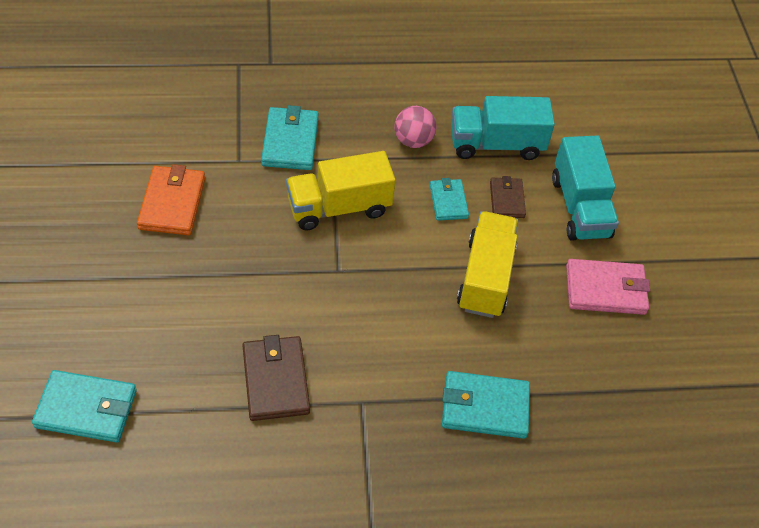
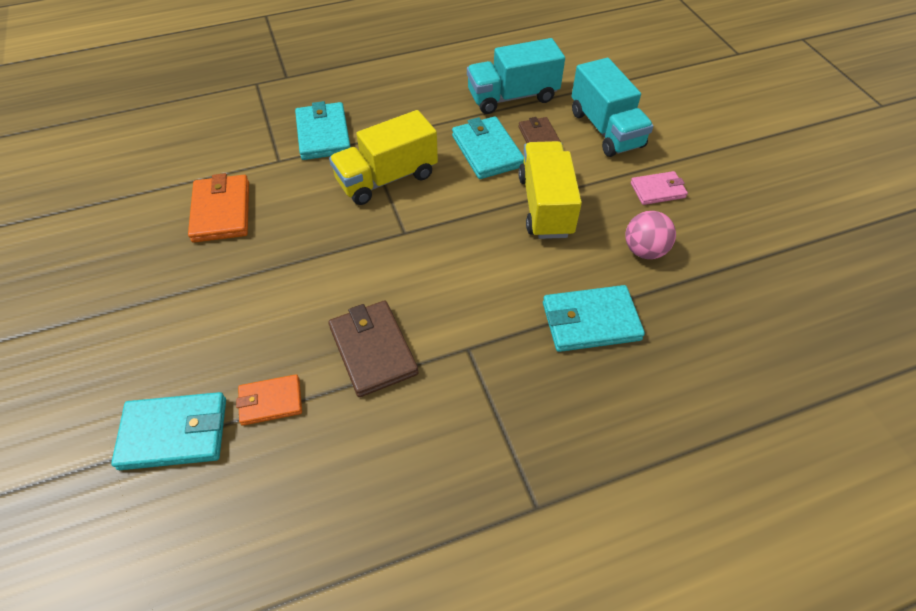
camera: 10 degrees left, 0 degrees up
(174, 403) = (270, 401): none -> orange wallet
(413, 140) = (437, 109): pink ball -> pink ball (644, 250)
(448, 201) = (487, 151): turquoise wallet -> turquoise wallet, size x1.59
(605, 290) = (658, 190): pink wallet -> pink wallet, size x0.63

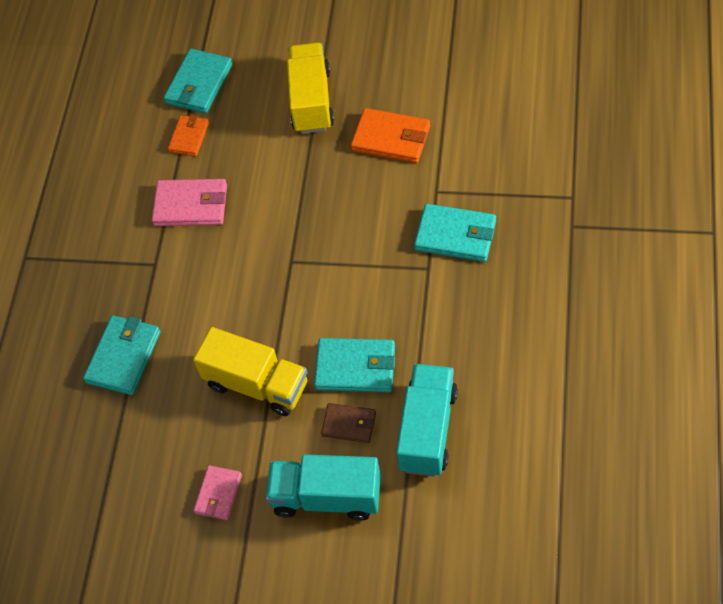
camera: 125 degrees right, 5 degrees up
(373, 350) = (191, 205): brown wallet -> pink wallet
(387, 178) = (364, 269): yellow truck -> yellow truck (311, 101)
(644, 250) = (161, 438): pink ball -> none

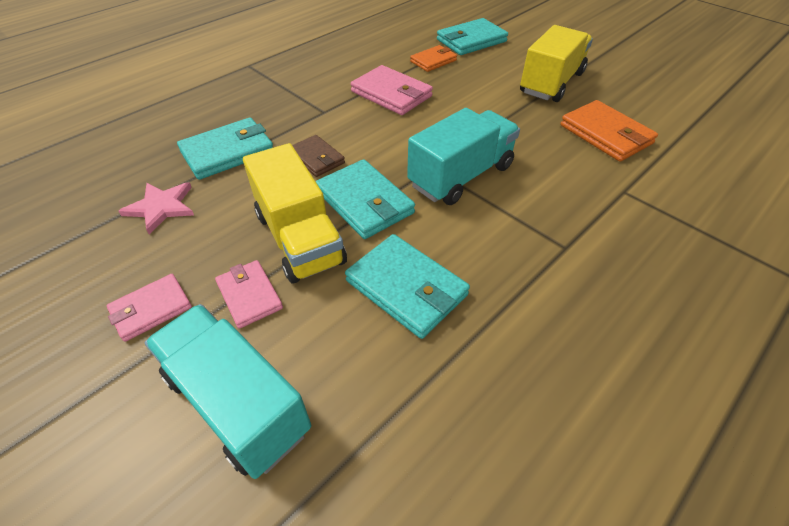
camera: 30 degrees right, 10 degrees down
(134, 434) = (161, 207): none -> pink star
(267, 442) = (249, 295): none -> pink wallet
(349, 424) = (344, 340): brown wallet -> brown wallet (316, 158)
(428, 430) = (426, 418): turquoise truck -> turquoise truck (461, 176)
(455, 235) = (621, 237): turquoise wallet -> turquoise wallet (364, 202)

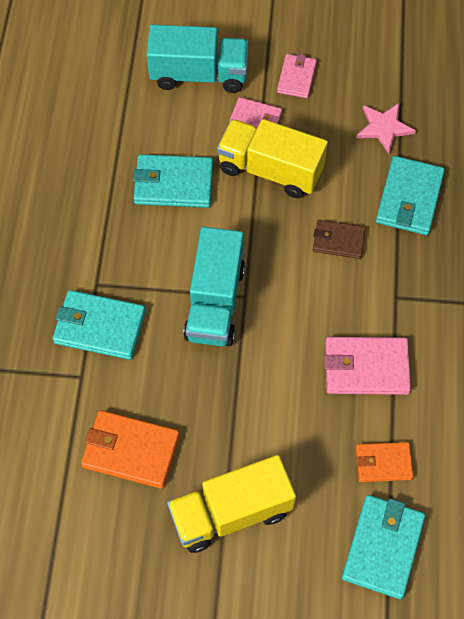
camera: 140 degrees right, 15 degrees up
(364, 202) = (260, 226): turquoise wallet -> turquoise wallet (99, 327)
(433, 61) = (383, 463): orange wallet -> orange wallet turned 75 degrees clockwise
(551, 83) = (231, 512): yellow truck -> yellow truck turned 75 degrees clockwise

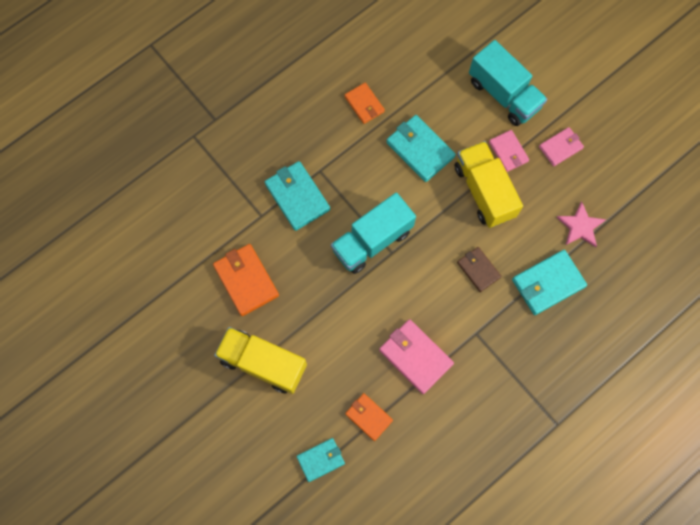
camera: 45 degrees right, 10 degrees up
(77, 188) = (364, 104): none -> orange wallet
(383, 547) = (321, 460): turquoise wallet -> turquoise wallet, size x0.63

